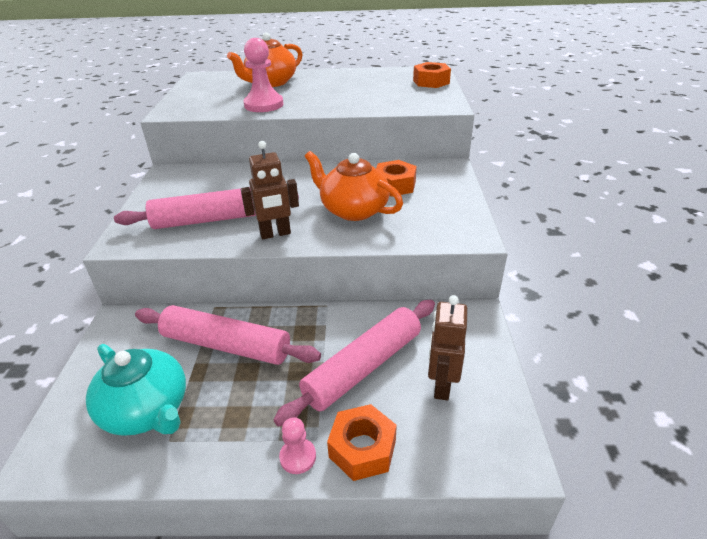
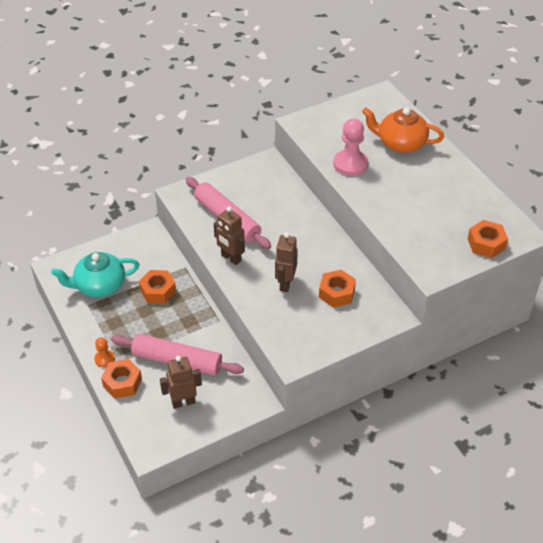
camera: 60 degrees right, 10 degrees up
(147, 410) = (99, 286): turquoise teapot -> turquoise teapot turned 60 degrees clockwise
(226, 345) = (158, 291): pink rolling pin -> orange nut
(298, 457) = (104, 359): pink pawn -> orange pawn
(353, 210) = (285, 283): orange teapot -> brown robot

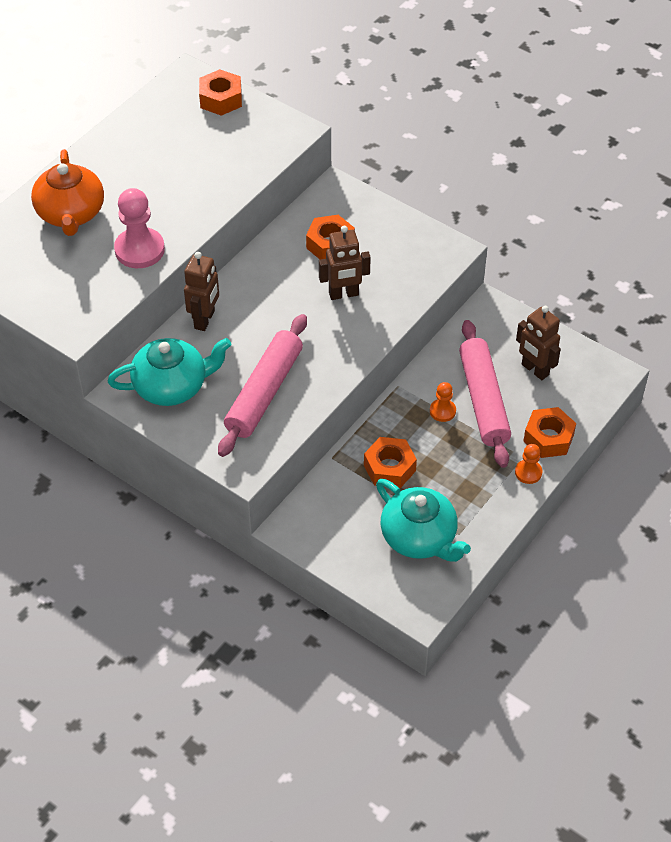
camera: 115 degrees left, 5 degrees up
(183, 335) = (442, 411): none -> orange pawn
(231, 258) = (333, 361): brown robot -> brown robot (205, 320)
(259, 182) = (172, 386): none -> turquoise teapot

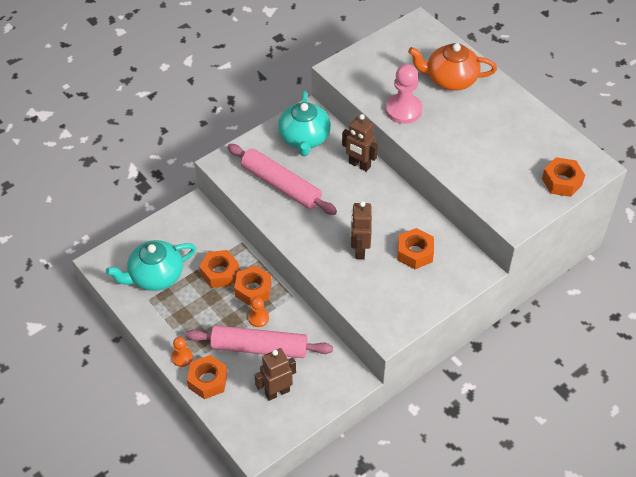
camera: 105 degrees right, 0 degrees up
(402, 426) = (253, 290): none -> orange nut

